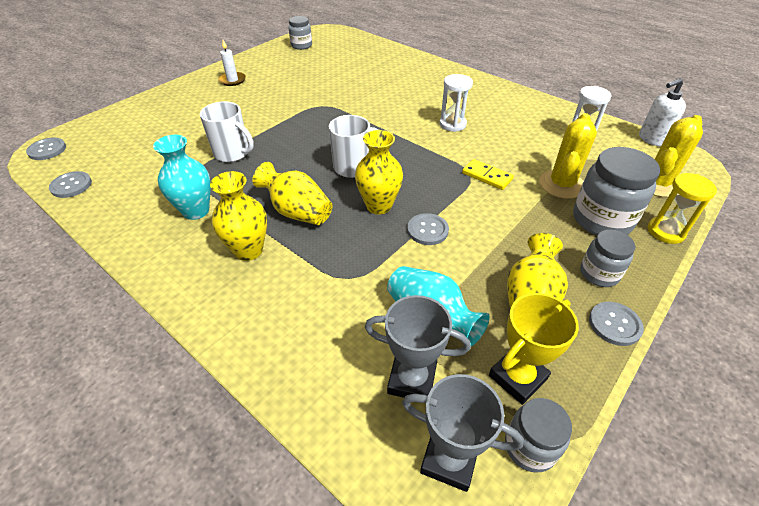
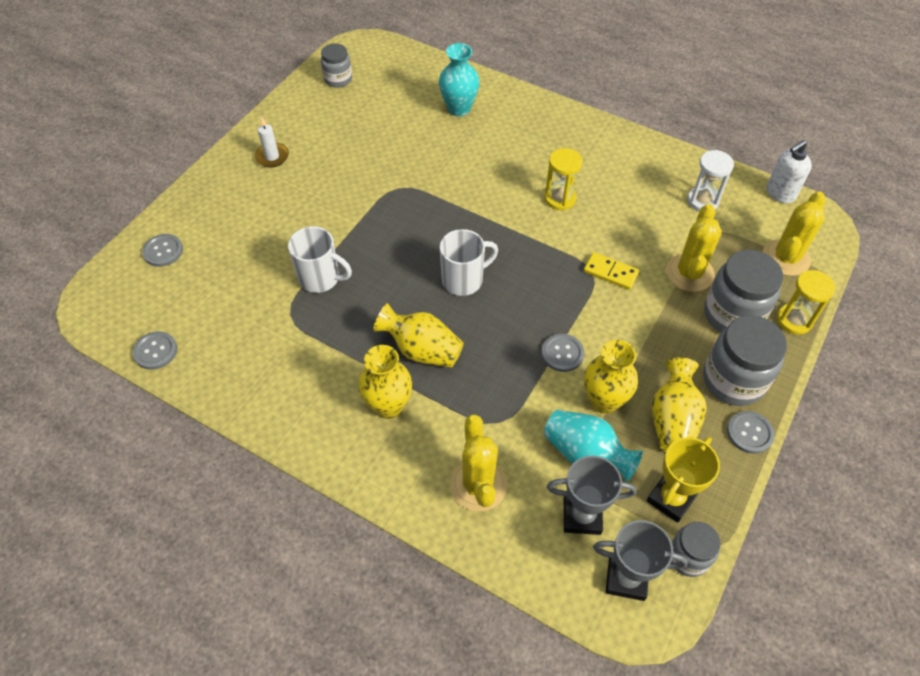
camera: 10 degrees left, 10 degrees up
(47, 150) = (96, 303): grey button -> grey button (163, 251)
(196, 211) = (313, 365): turquoise vase -> turquoise vase (459, 109)
(309, 331) = (478, 485): none -> yellow cactus
(379, 206) = (505, 329): yellow vase -> yellow vase (604, 401)
(452, 124) = (560, 199): white hourglass -> yellow hourglass
(599, 274) = (733, 380): grey jar -> grey jar, size x1.70

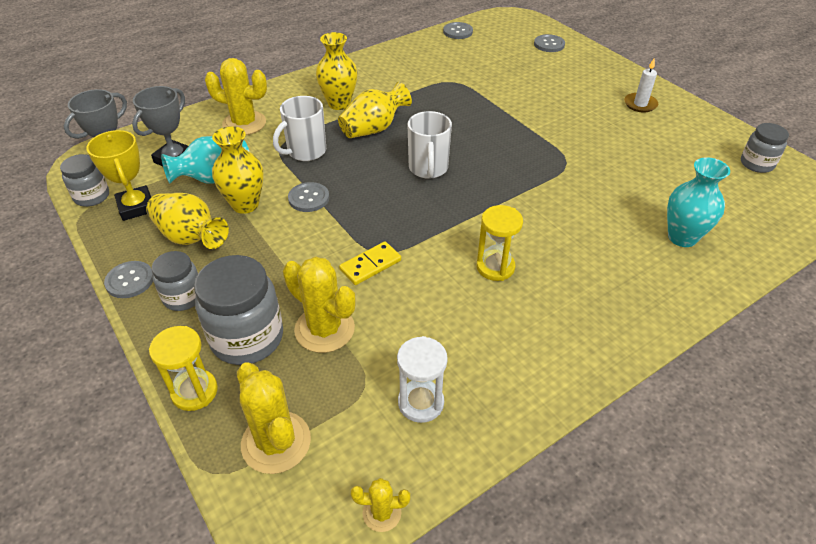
camera: 115 degrees right, 10 degrees down
(320, 278) = (479, 100): white mug -> white mug (305, 151)
(733, 380) = (183, 297): grey jar -> grey jar, size x0.59
(780, 193) = (382, 513): white soap dispenser -> yellow cactus

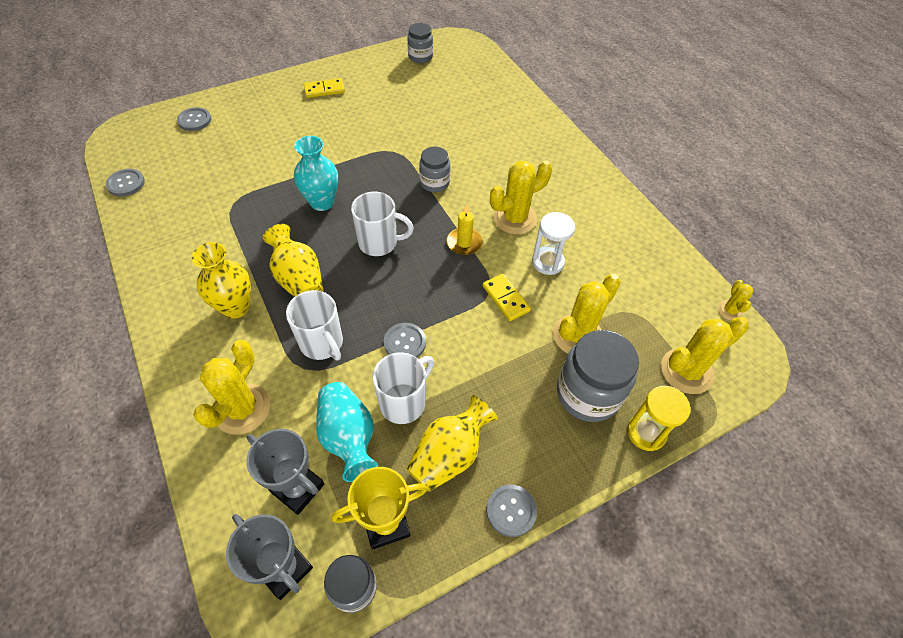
camera: 85 degrees left, 10 degrees up
(183, 297) = (537, 453): grey jar -> grey jar (434, 183)
(245, 204) = (404, 402): yellow vase -> white mug
(421, 403) = (644, 280): white hourglass -> white hourglass (548, 262)
(443, 227) = (464, 243): none -> yellow candle
(495, 267) = (515, 218): yellow hourglass -> yellow cactus
(640, 104) = (324, 90): white candle -> yellow domino
(682, 237) = (493, 114): turquoise vase -> turquoise vase (322, 202)

